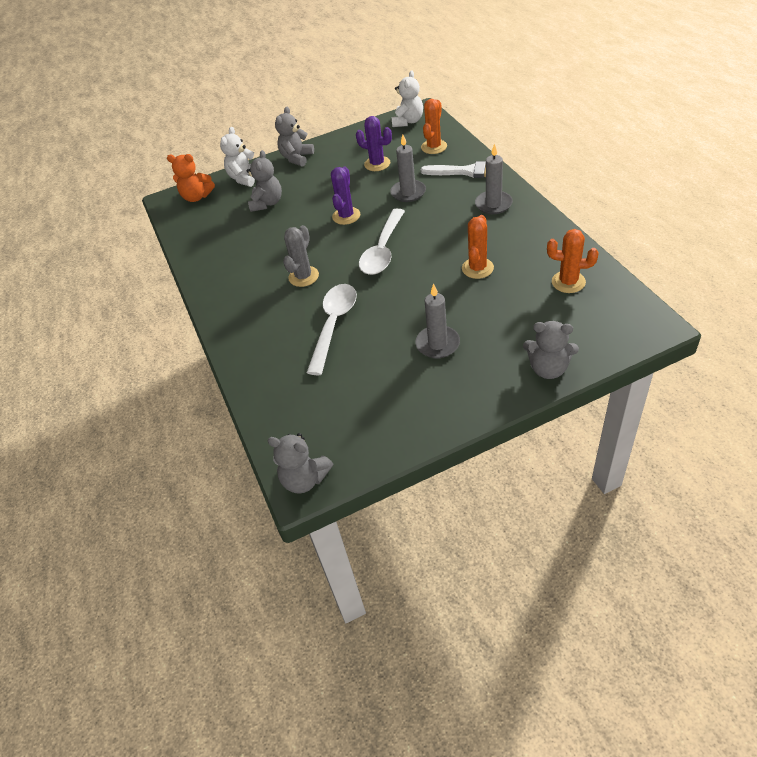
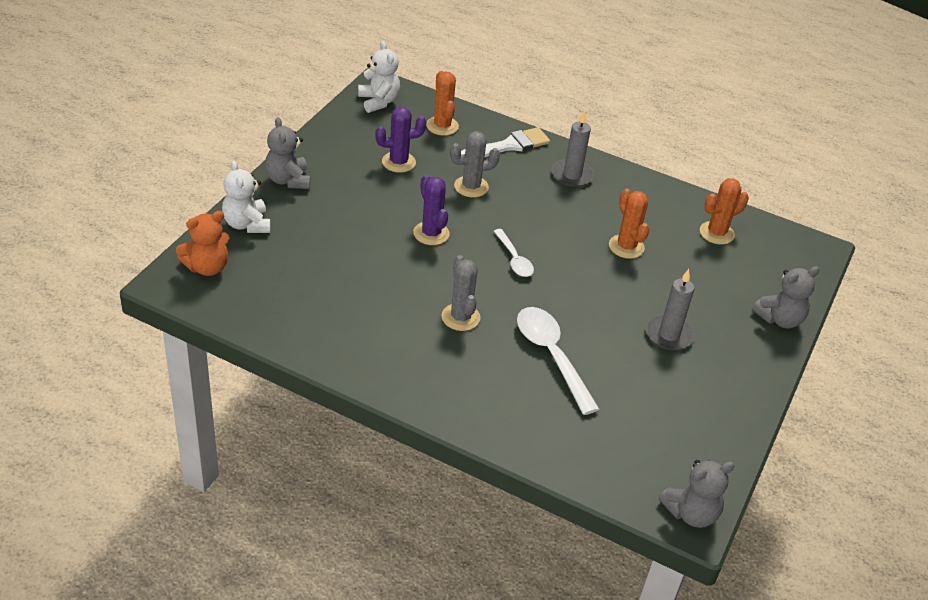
camera: 50 degrees left, 5 degrees down
(267, 203) = (316, 247): grey teddy bear -> none
(383, 250) = (514, 259): white spoon -> white spoon, size x0.58
(408, 193) = (471, 187): grey candle -> grey cactus

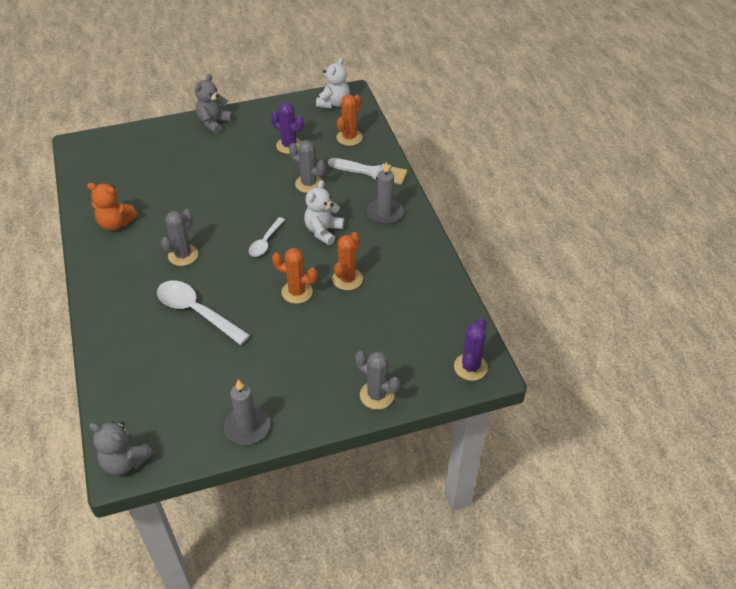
camera: 50 degrees right, 5 degrees up
(207, 267) = (105, 147): orange teddy bear -> orange teddy bear (116, 223)
(247, 224) = (157, 135): white teddy bear -> white teddy bear (323, 231)
(431, 233) = (242, 197): purple cactus -> purple cactus (470, 367)
(551, 356) = (196, 311): white spoon -> white spoon turned 75 degrees counterclockwise
(669, 334) = (285, 350): grey candle -> grey candle (247, 427)
(716, 233) = (425, 310): orange cactus -> orange cactus (297, 292)
(780, 319) = (377, 395): grey teddy bear -> grey cactus

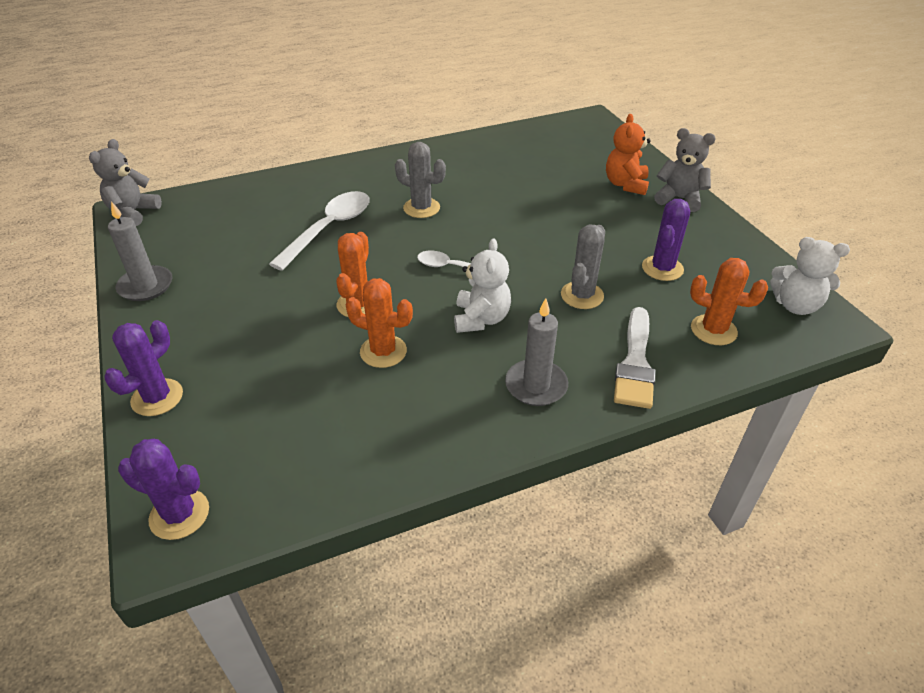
camera: 85 degrees right, 5 degrees down
(116, 223) = (468, 159): orange teddy bear -> orange teddy bear (625, 184)
(323, 231) = (481, 319): white teddy bear -> white teddy bear turned 75 degrees clockwise
(377, 395) = (157, 397): grey cactus -> purple cactus

